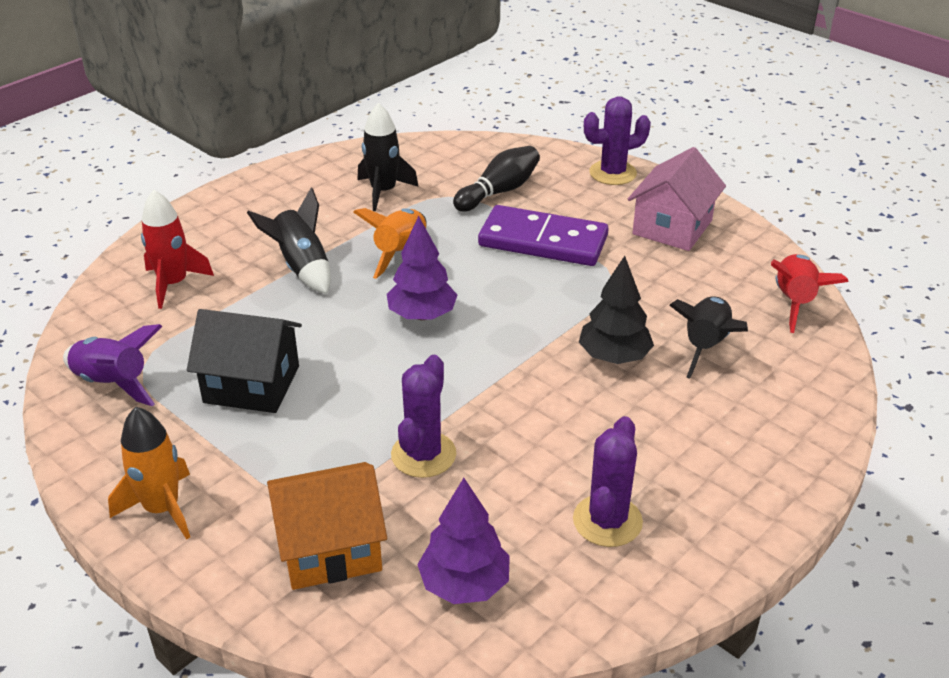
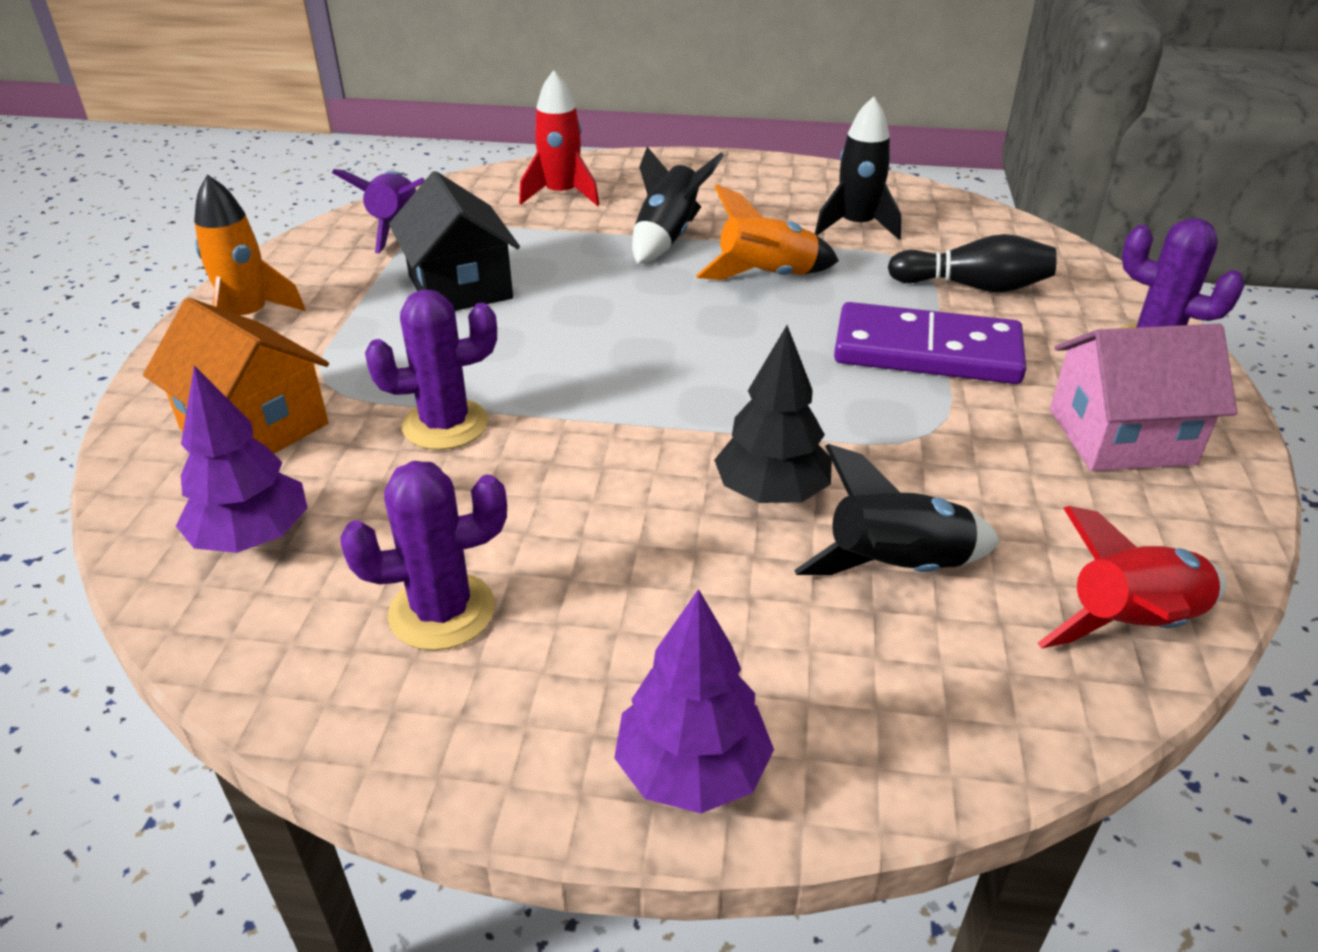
camera: 55 degrees right, 0 degrees up
(422, 315) = (678, 330): purple tree -> purple tree (691, 770)
(543, 241) = (927, 351): purple domino -> purple domino turned 60 degrees counterclockwise

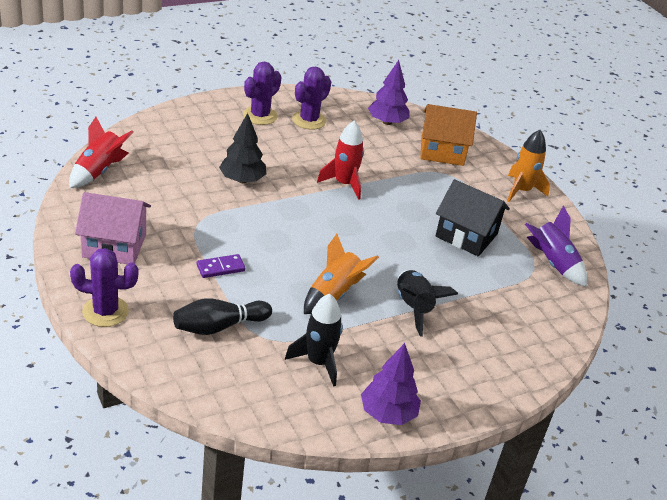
camera: 140 degrees right, 0 degrees up
(445, 425) = (381, 170): purple cactus -> purple cactus (260, 116)
(561, 195) = (513, 326): red rocket -> red rocket (344, 184)
(691, 770) = (209, 107): purple tree -> purple tree (388, 414)
(897, 568) = (183, 167): black rocket -> none
(927, 351) = (220, 268): purple domino -> purple domino, size x0.46
(1120, 436) = (114, 245): pink house -> pink house turned 45 degrees clockwise

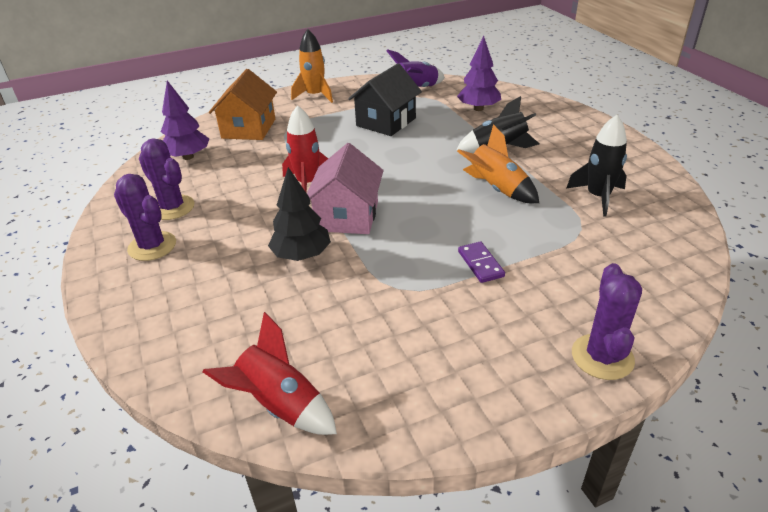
camera: 80 degrees left, 0 degrees up
(114, 245) = (465, 364): pink house -> pink house (347, 216)
(219, 326) = (581, 260): black bowling pin -> none
(388, 414) = (639, 163): purple tree -> purple tree (478, 108)

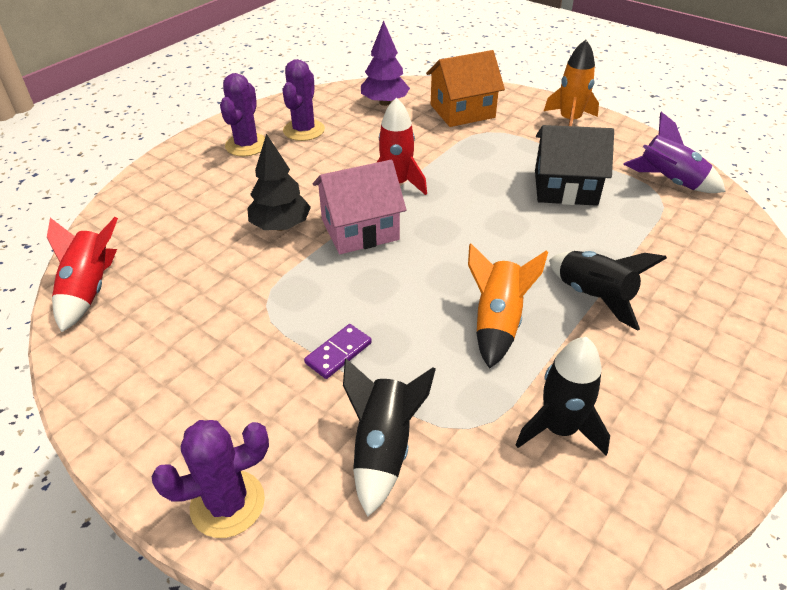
camera: 60 degrees right, 5 degrees up
(478, 108) = (681, 248): purple tree -> none
(583, 268) = (383, 449): none -> black rocket

